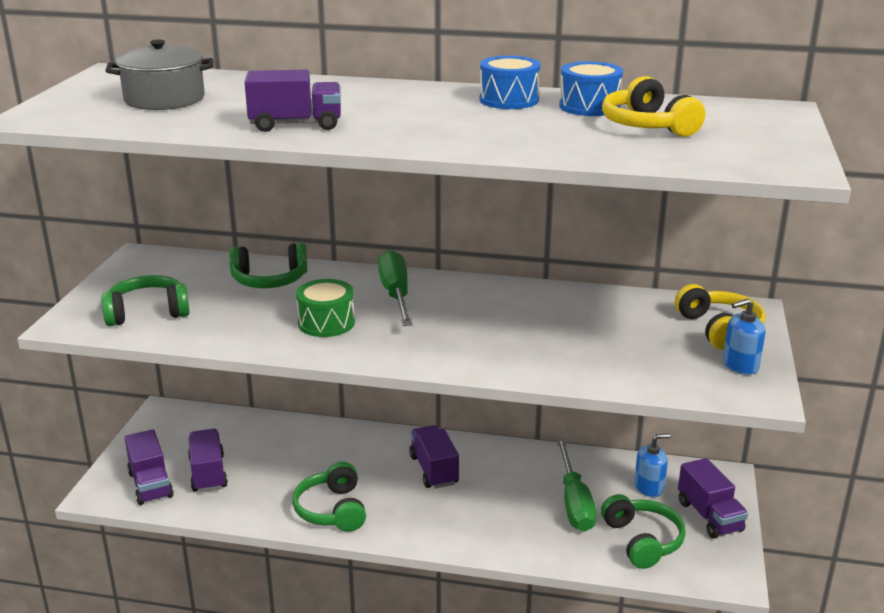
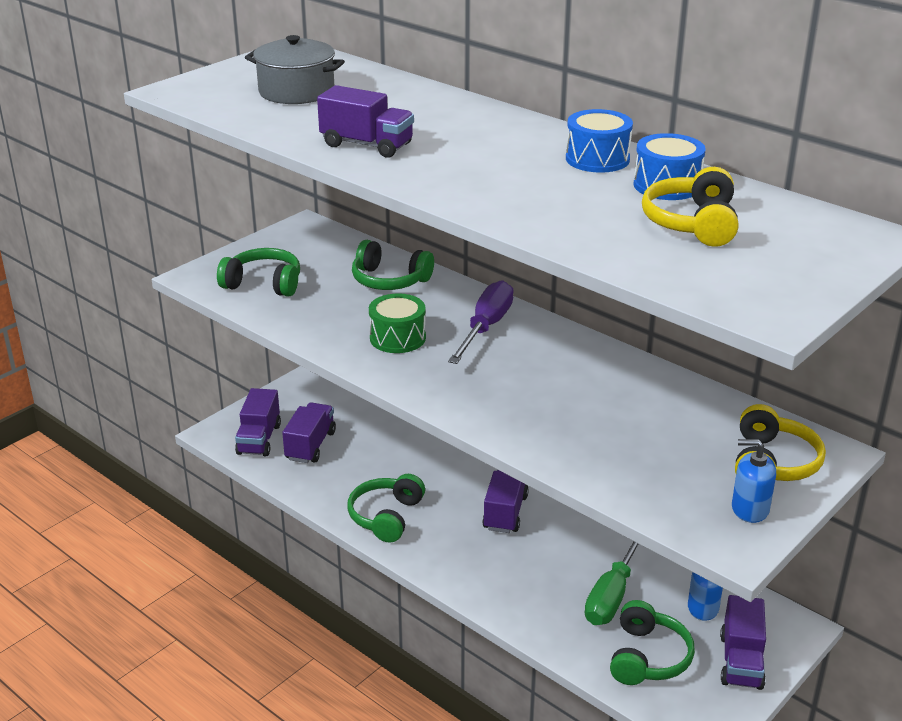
camera: 30 degrees right, 5 degrees up
(396, 294) = (486, 327): green screwdriver -> purple screwdriver

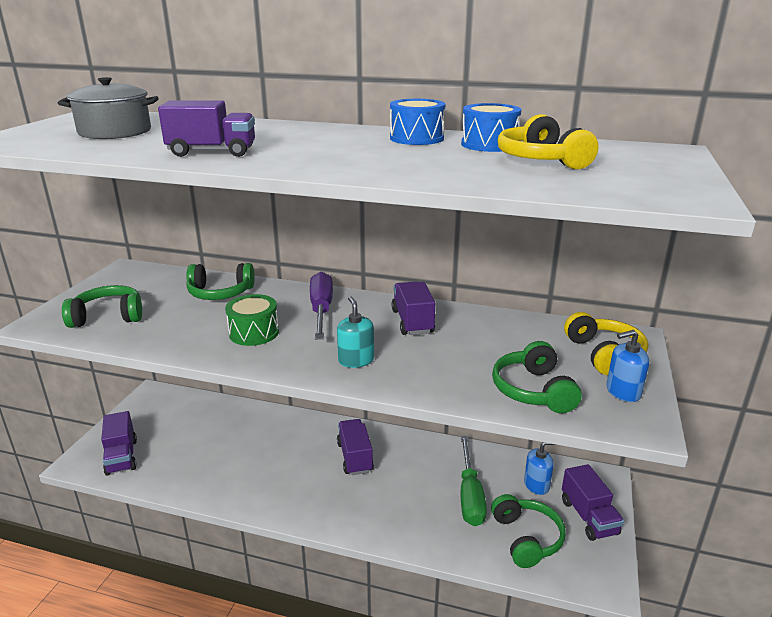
camera: 25 degrees left, 5 degrees down
(310, 445) = (170, 449): purple truck -> purple truck (412, 322)
(386, 516) = (262, 490): green headphones -> green headphones (533, 390)
(483, 396) = (356, 360): none -> turquoise soap dispenser

